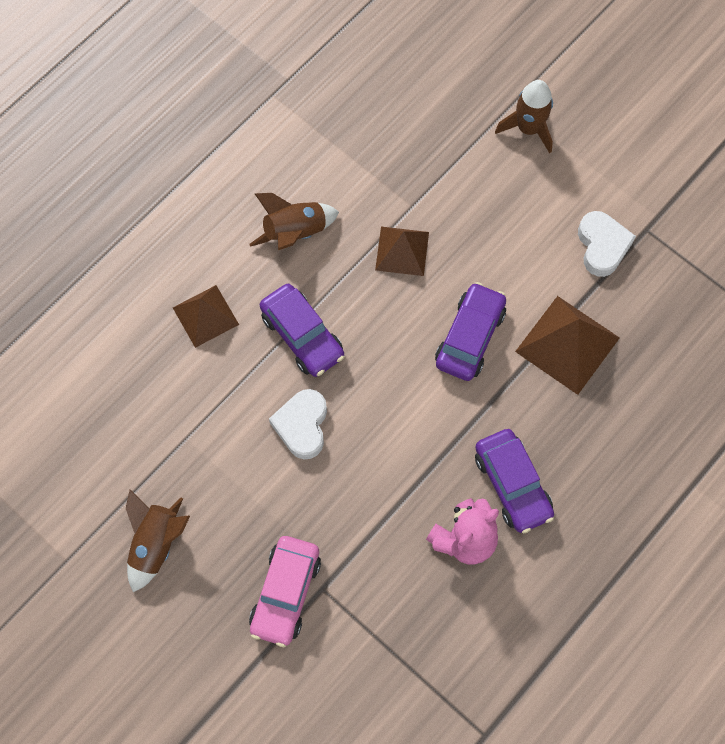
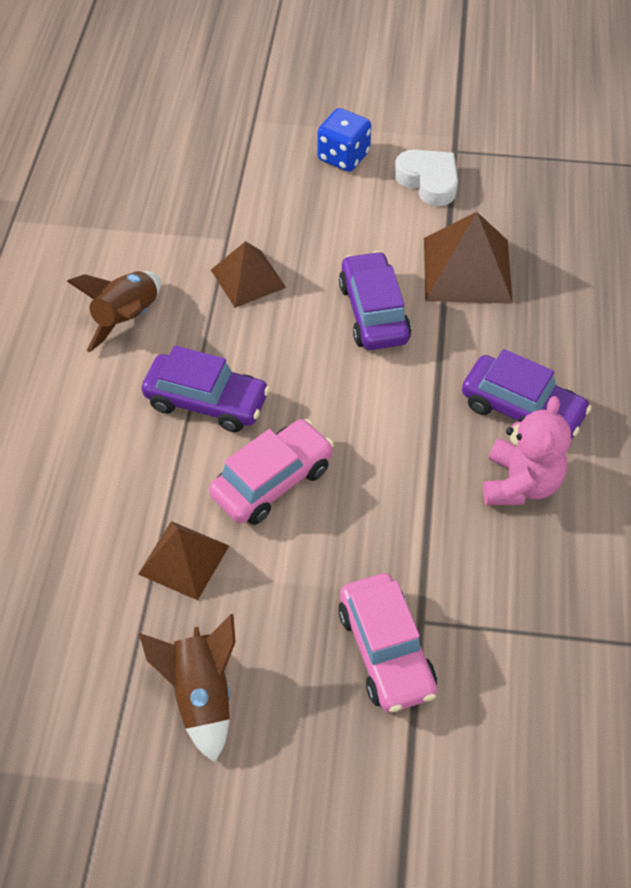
camera: 35 degrees left, 15 degrees down
(205, 316) = (87, 441): brown pyramid -> brown pyramid (184, 559)
(302, 426) = (272, 481): white heart -> pink car
(528, 128) = (285, 129): brown rocket -> none
(554, 182) = (343, 157): none -> blue dice

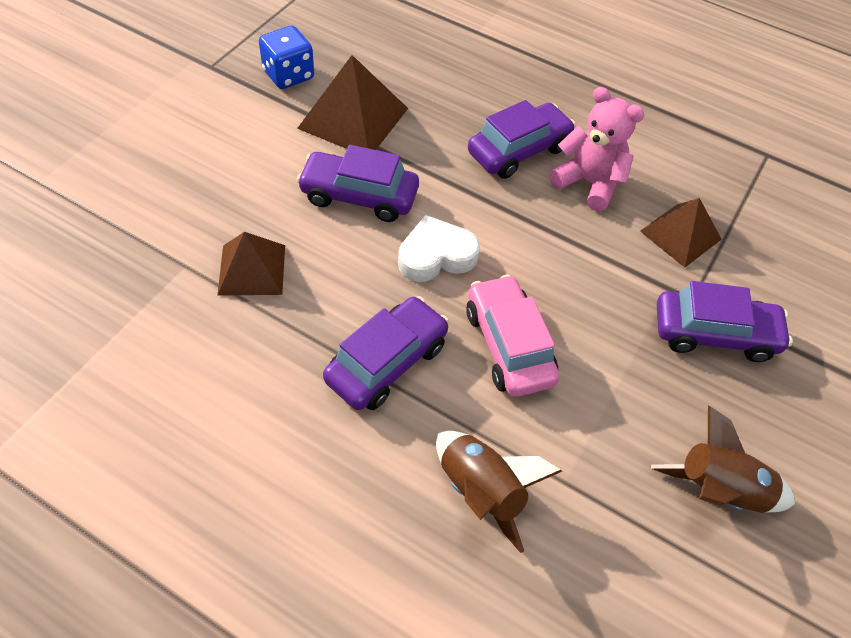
camera: 70 degrees left, 0 degrees up
(127, 319) = (232, 393): brown rocket -> brown rocket (481, 491)
(184, 559) = (566, 451): brown pyramid -> brown pyramid (680, 235)
(343, 157) = (152, 138): blue dice -> blue dice (288, 75)
(386, 651) = (714, 334): pink car -> purple car
(428, 181) = (233, 97): white heart -> white heart (436, 256)

